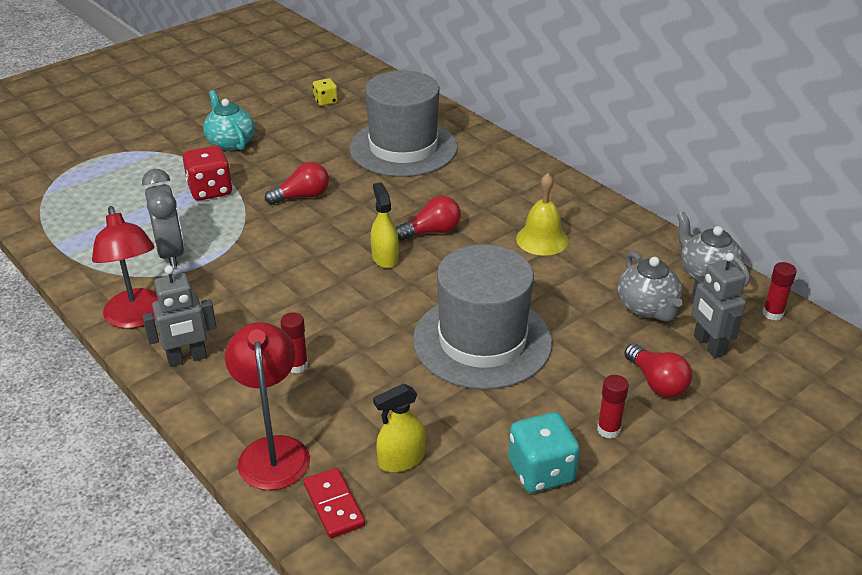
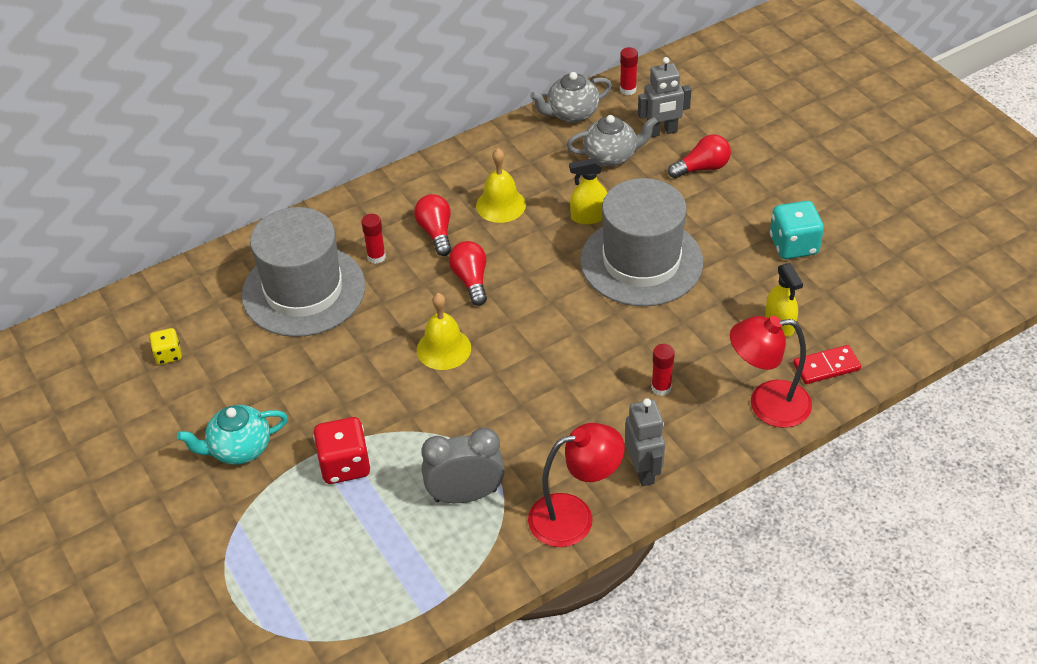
camera: 80 degrees left, 10 degrees up
(302, 196) = (380, 380): red light bulb -> red light bulb (436, 232)
(342, 225) = (444, 348): none -> yellow bell
(385, 258) = (508, 318): yellow spray bottle -> yellow spray bottle (589, 217)
(608, 430) = (752, 203): red glue stick -> red glue stick (376, 257)

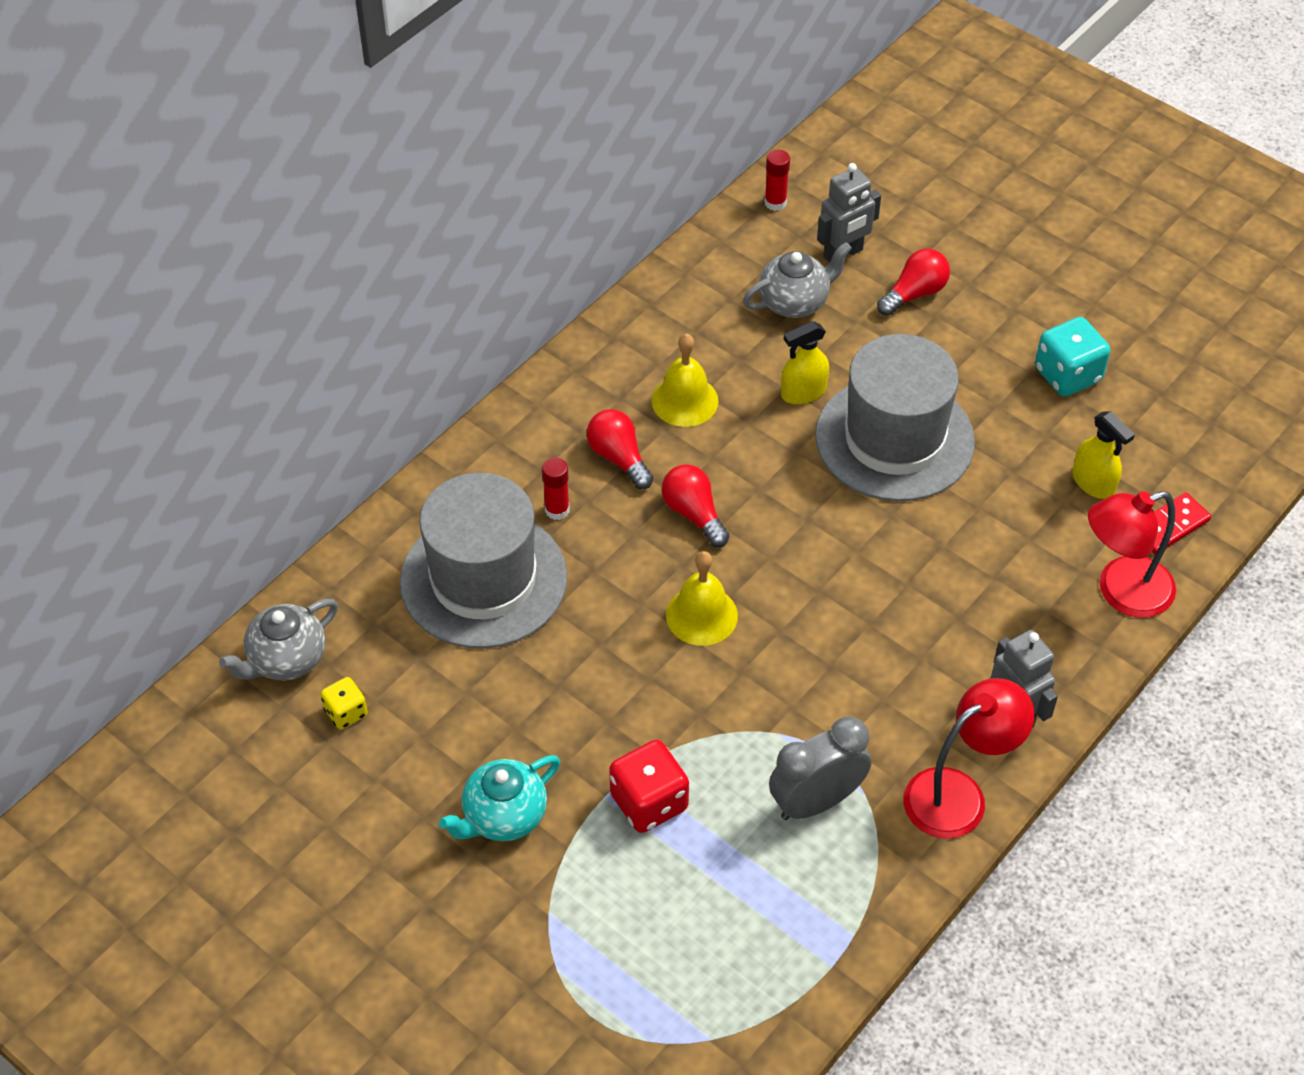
camera: 20 degrees left, 5 degrees up
(571, 114) = (718, 252): grey teapot -> grey teapot (286, 659)
(661, 388) = (989, 601): red glue stick -> none

